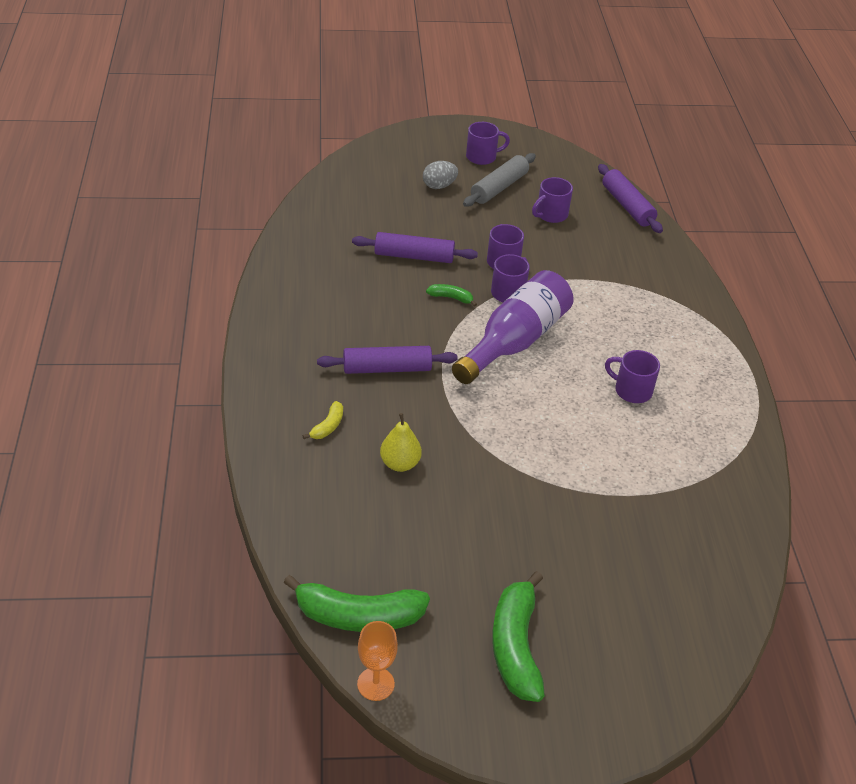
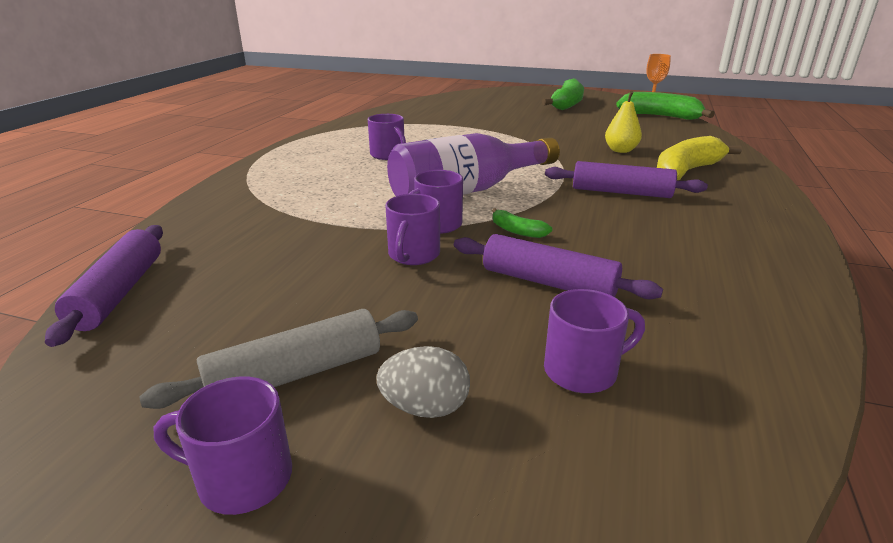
camera: 155 degrees left, 15 degrees down
(328, 426) = (687, 171): yellow banana -> yellow banana, size x2.13
(551, 215) = (263, 302): purple mug -> purple mug (583, 371)

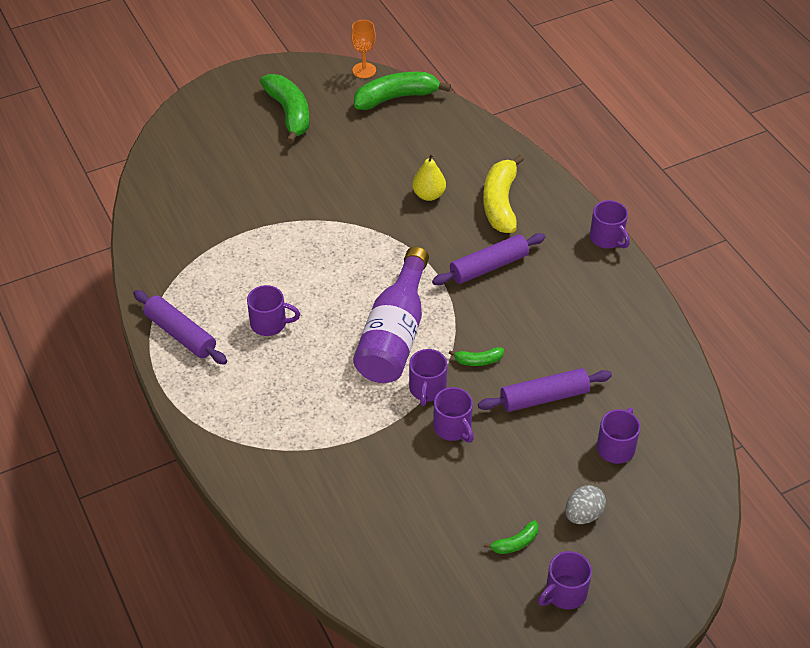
camera: 45 degrees left, 20 degrees up
(119, 292) = (351, 578): purple rolling pin -> purple rolling pin (181, 334)
(296, 374) = (515, 543): grey rolling pin -> green banana
(794, 222) = (607, 238): none -> purple mug

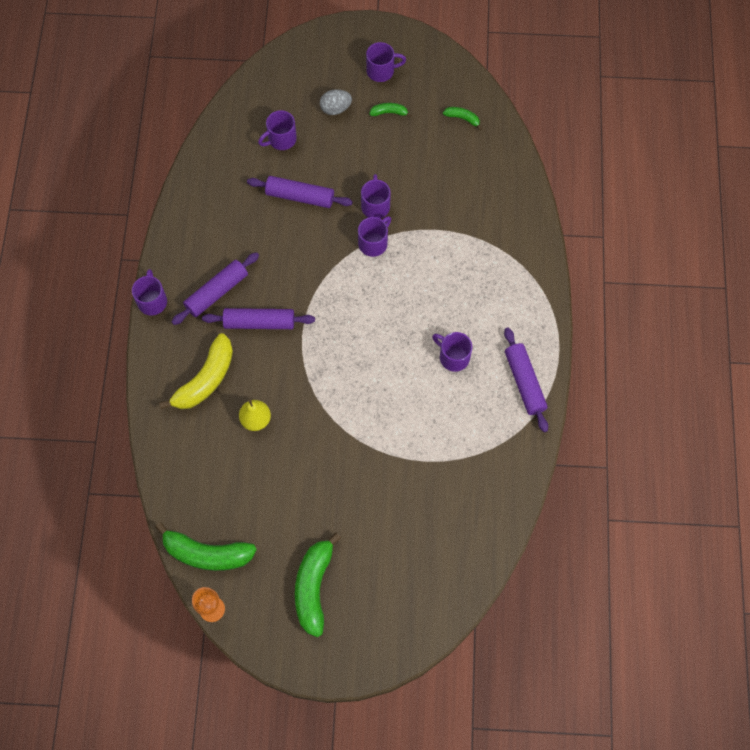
camera: 150 degrees left, 20 degrees up
(394, 335) = (368, 298): purple bottle -> none
(478, 361) = (324, 247): green banana -> green banana (462, 118)
(553, 272) = (216, 292): none -> purple rolling pin

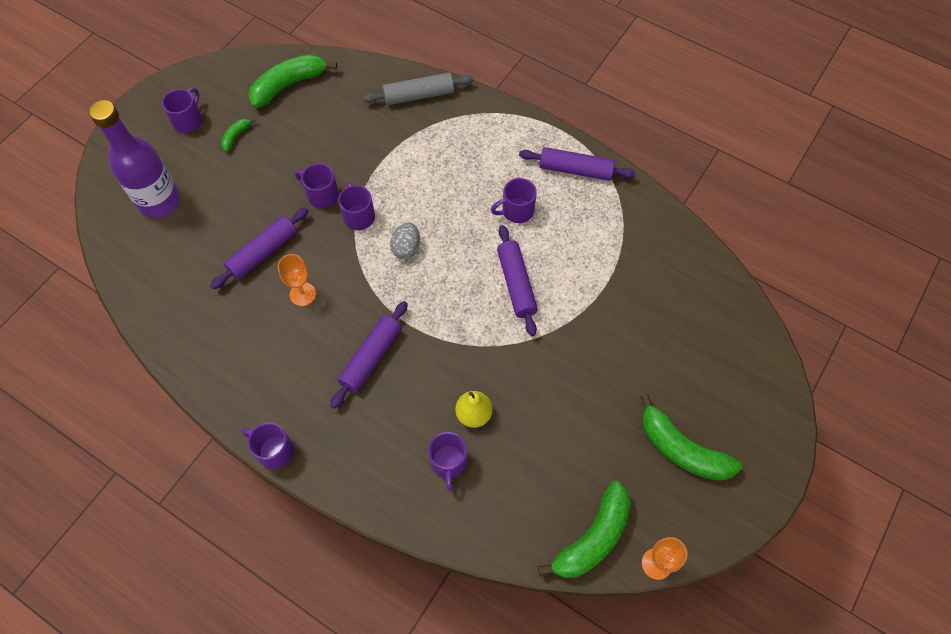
camera: 60 degrees left, 5 degrees down
(205, 379) = (399, 441): yellow banana -> none
(216, 292) = (310, 381): purple rolling pin -> purple rolling pin (516, 284)
(281, 139) = (189, 238): purple mug -> purple mug (448, 463)
(282, 245) = (302, 294): none -> orange goblet
(299, 99) = (159, 201): none -> purple bottle
(335, 108) = (195, 176): grey egg -> grey egg (406, 248)
(462, 118) = (289, 85): green banana -> green banana, size x2.13
(518, 220) = (418, 95): none -> grey rolling pin

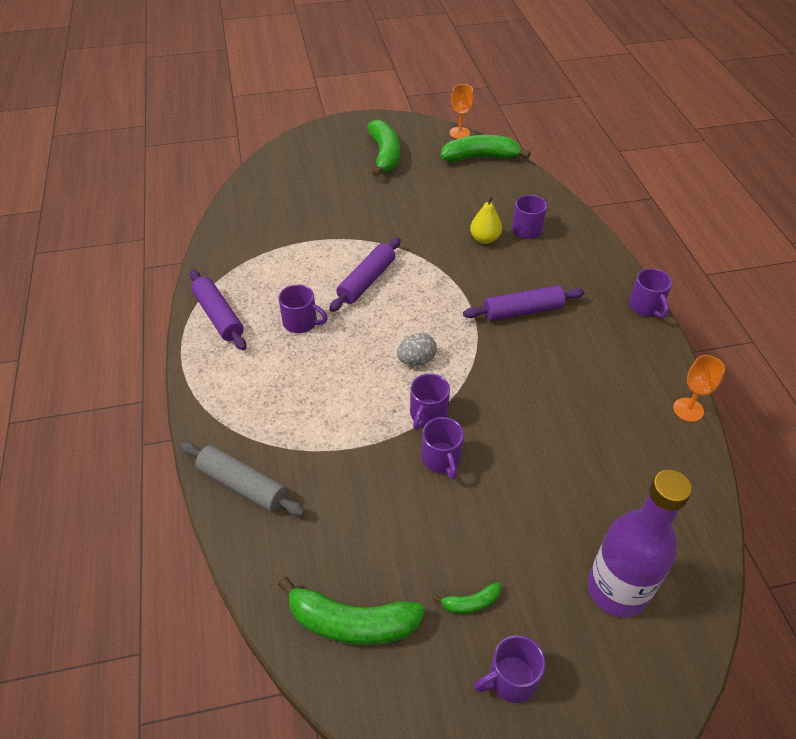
camera: 135 degrees left, 15 degrees down
(263, 253) = (544, 448): purple rolling pin -> none
(302, 294) = (537, 388): orange goblet -> orange goblet (688, 409)

